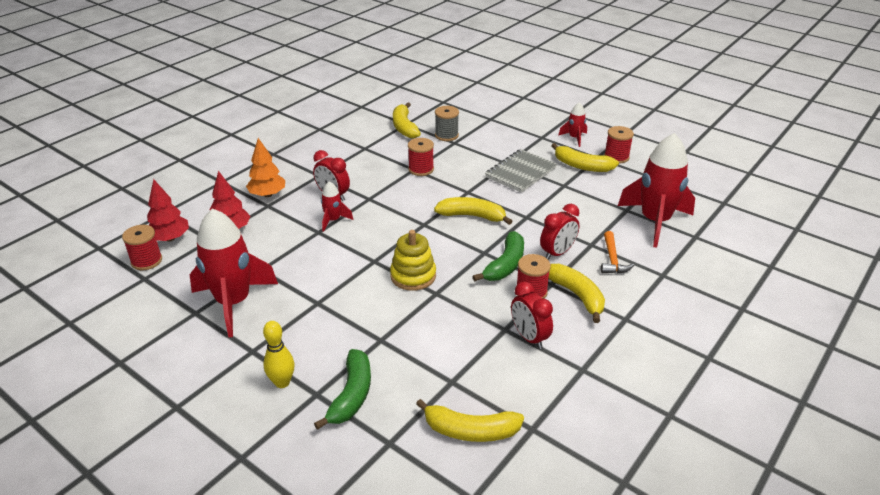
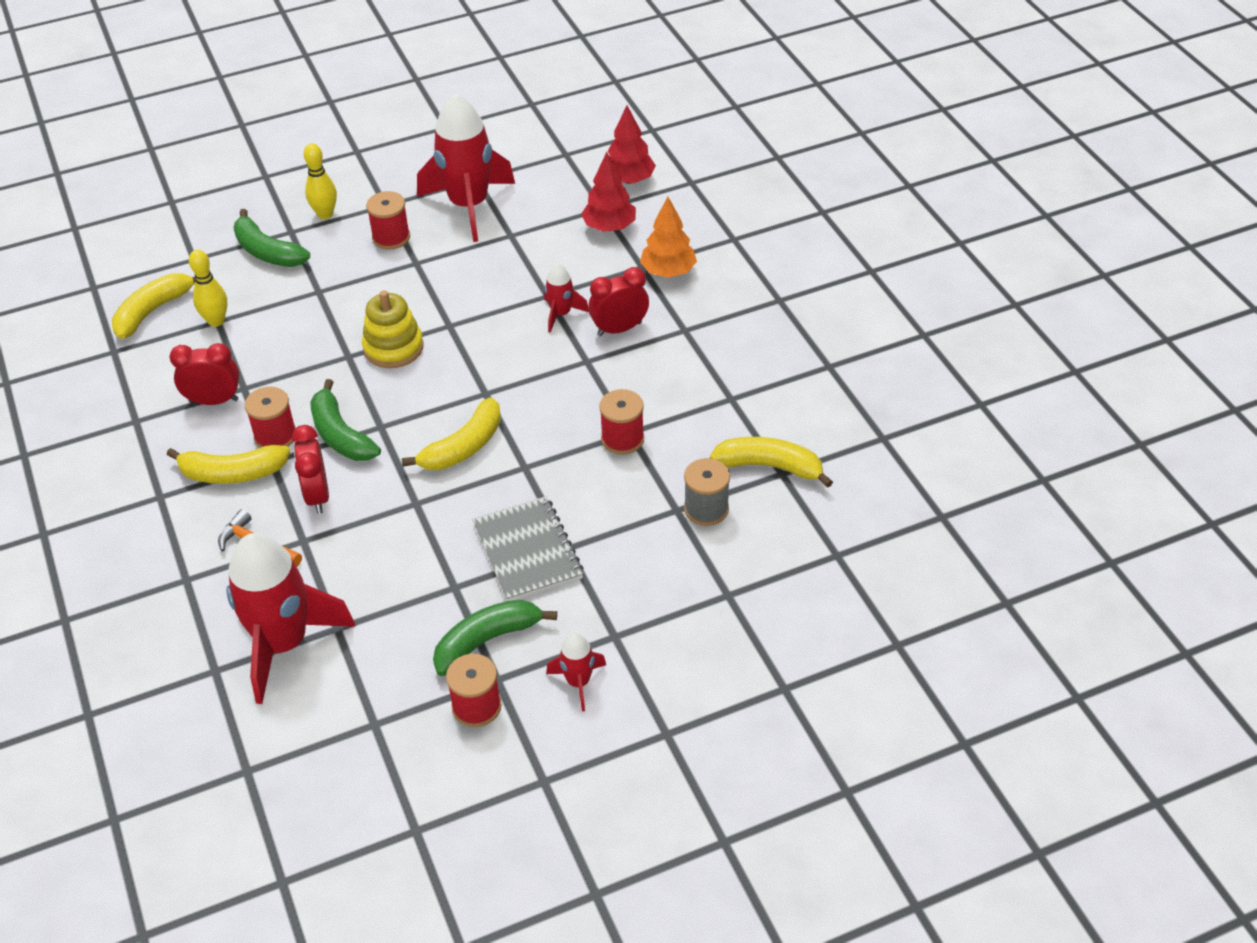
camera: 120 degrees right, 10 degrees up
(146, 261) = (597, 159): red spool -> red spool (391, 237)
(453, 381) = (216, 321): none -> yellow bowling pin
(582, 166) = (487, 641): yellow banana -> green banana

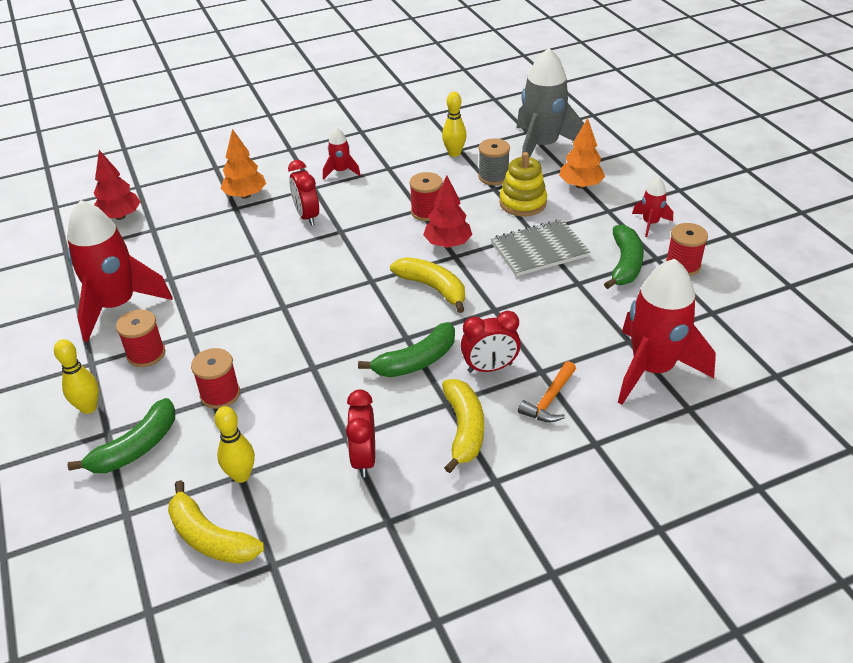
camera: 90 degrees left, 5 degrees down
(275, 436) = (415, 405): red spool -> red spool (220, 394)
(393, 348) = (307, 338): yellow stacking toy -> yellow stacking toy (522, 203)
(487, 641) = (625, 264): green banana -> green banana turned 135 degrees counterclockwise
(561, 314) = (283, 245): red rocket -> red rocket (341, 171)
(609, 227) = (179, 225): red tree -> red tree (447, 244)
(681, 608) = (580, 185): none -> orange tree
(770, 466) = (454, 153): yellow banana -> yellow bowling pin
(791, 569) = (542, 147): none -> grey rocket

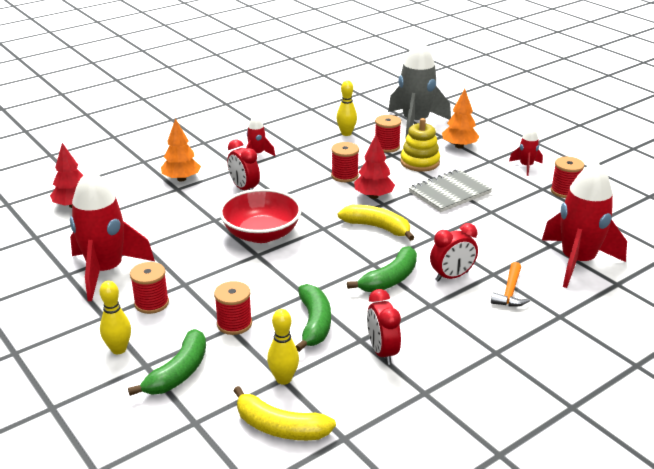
camera: 15 degrees left, 10 degrees down
(300, 279) = (261, 234): none -> red bowl
(464, 429) = (453, 321): yellow banana -> none
(493, 177) = (387, 147): grey spool -> red spool
(625, 264) = (521, 195): green banana -> green banana (314, 323)

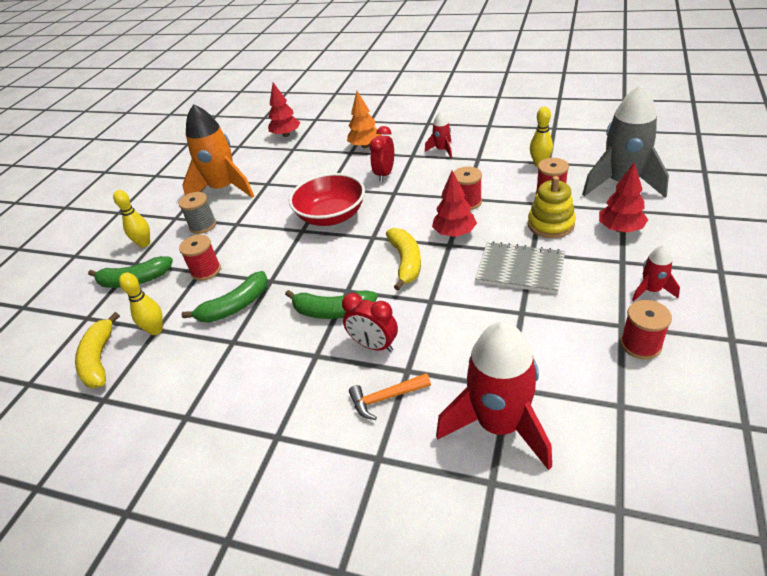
camera: 60 degrees right, 10 degrees up
(106, 271) = (224, 189): red rocket -> orange rocket
(151, 303) = (203, 225): red spool -> grey spool
(382, 352) = (224, 362): red clock -> none
(459, 146) = (620, 229): orange tree -> red tree

